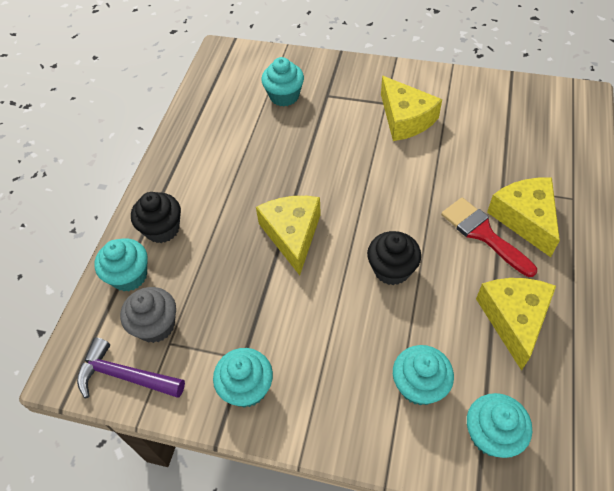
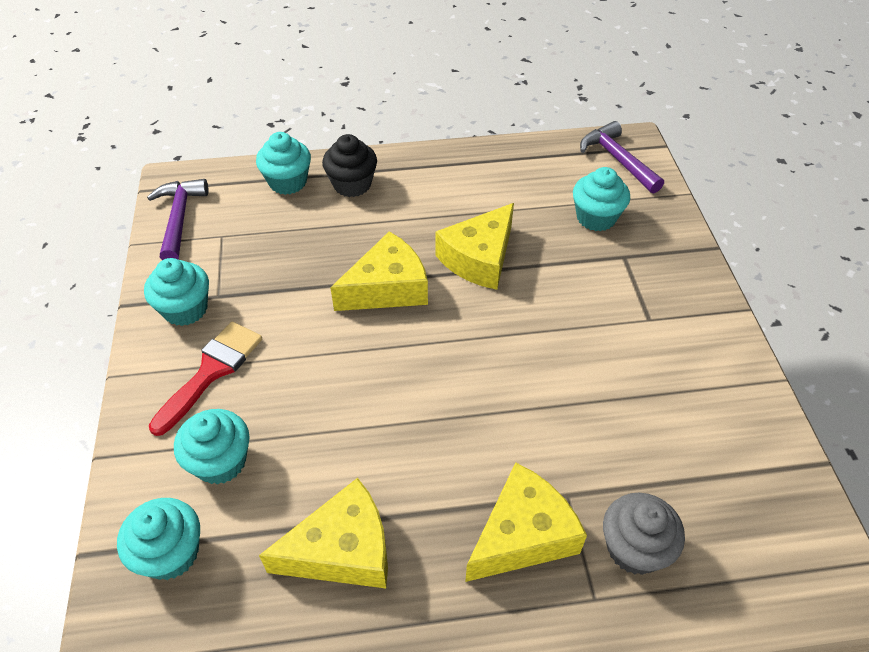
camera: 65 degrees right, 5 degrees down
(156, 325) = (238, 220): grey cupcake -> grey cupcake (634, 548)
(234, 65) = (617, 159): none -> purple hammer
(392, 269) = (373, 395): black cupcake -> none
(405, 119) = (633, 348): yellow cheese -> yellow cheese (479, 258)
(483, 234) = (471, 485): red brush -> red brush (212, 371)

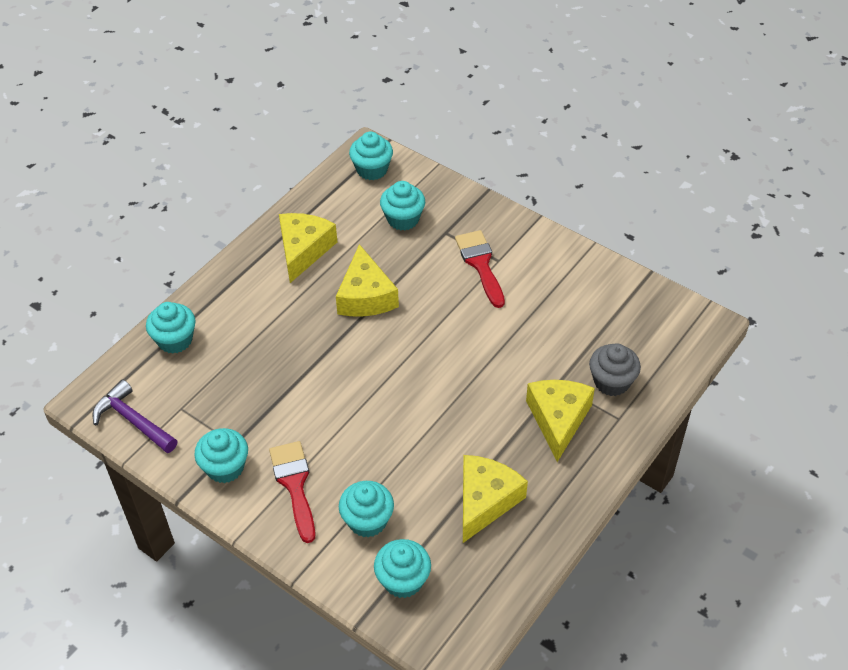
camera: 45 degrees left, 0 degrees up
(352, 184) = (223, 309): black cupcake -> none
(387, 288) = (334, 356): yellow cheese -> yellow cheese (303, 250)
(617, 159) = (372, 170): purple hammer -> turquoise cupcake
(625, 309) = (480, 264): none -> red brush

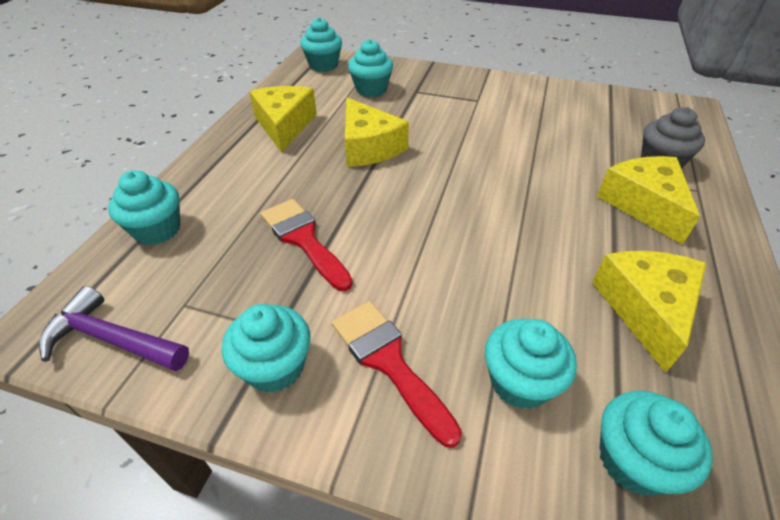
camera: 20 degrees left, 5 degrees down
(480, 264) = (463, 105): red brush -> red brush (303, 239)

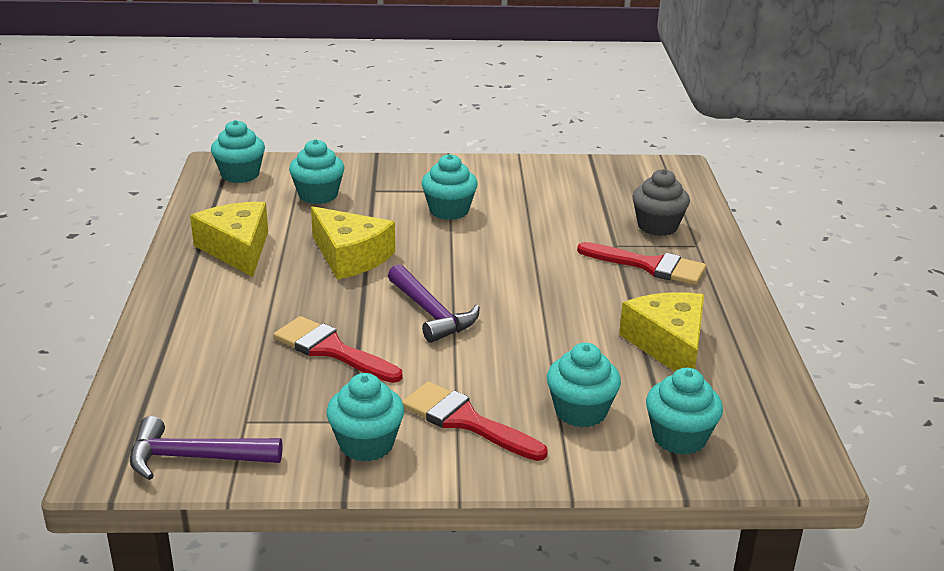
camera: 20 degrees left, 15 degrees down
(157, 230) = (165, 369): turquoise cupcake -> turquoise cupcake (449, 210)
(411, 218) = (431, 313): none -> purple hammer
(644, 205) = (650, 266): yellow cheese -> red brush

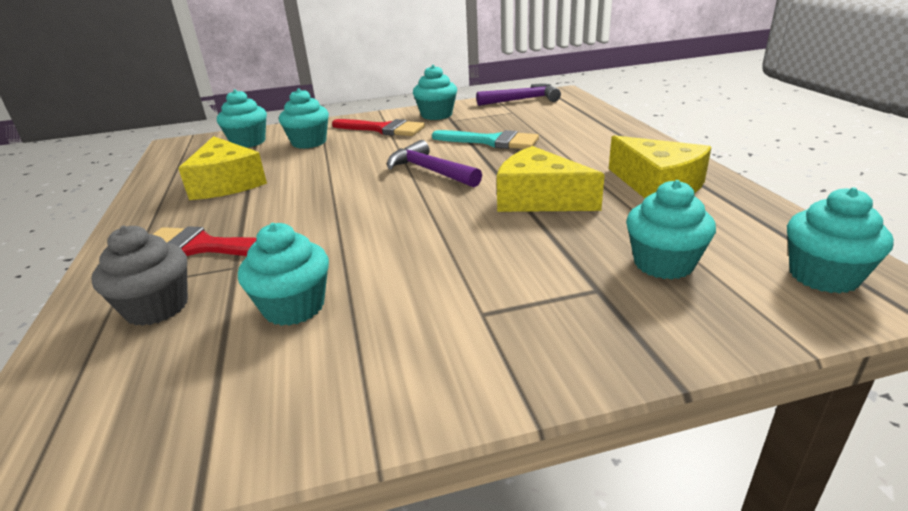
camera: 170 degrees right, 0 degrees up
(331, 350) = (492, 141): red brush -> turquoise brush
(449, 210) = (464, 275): turquoise cupcake -> turquoise cupcake (294, 307)

